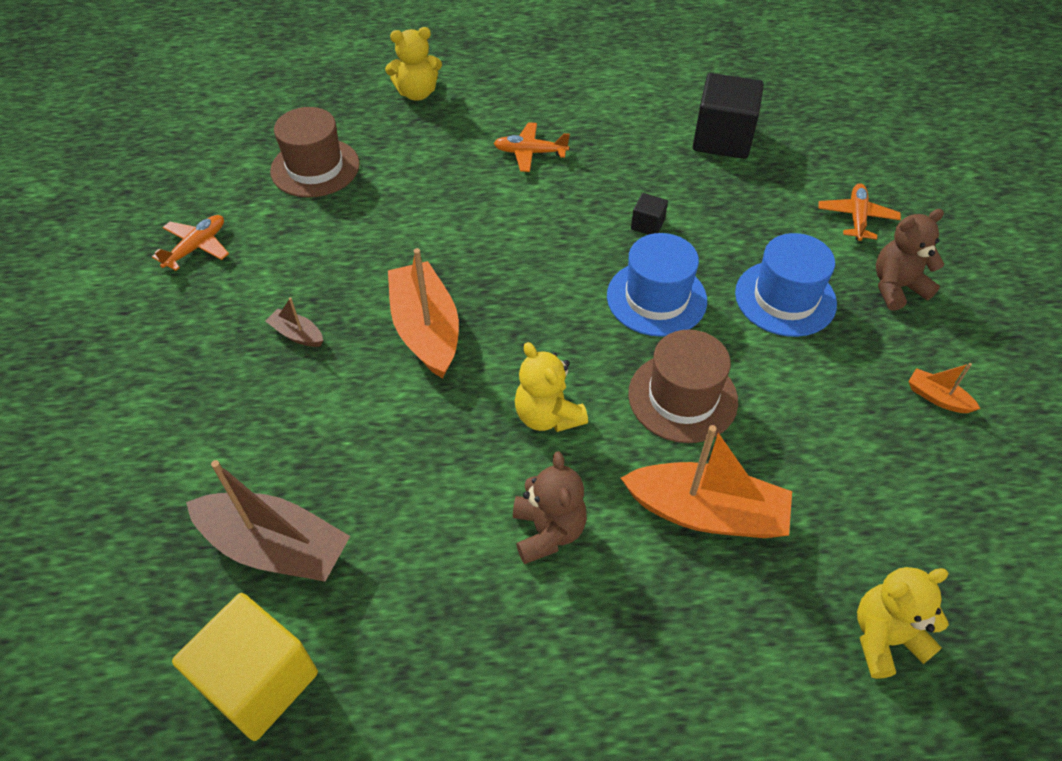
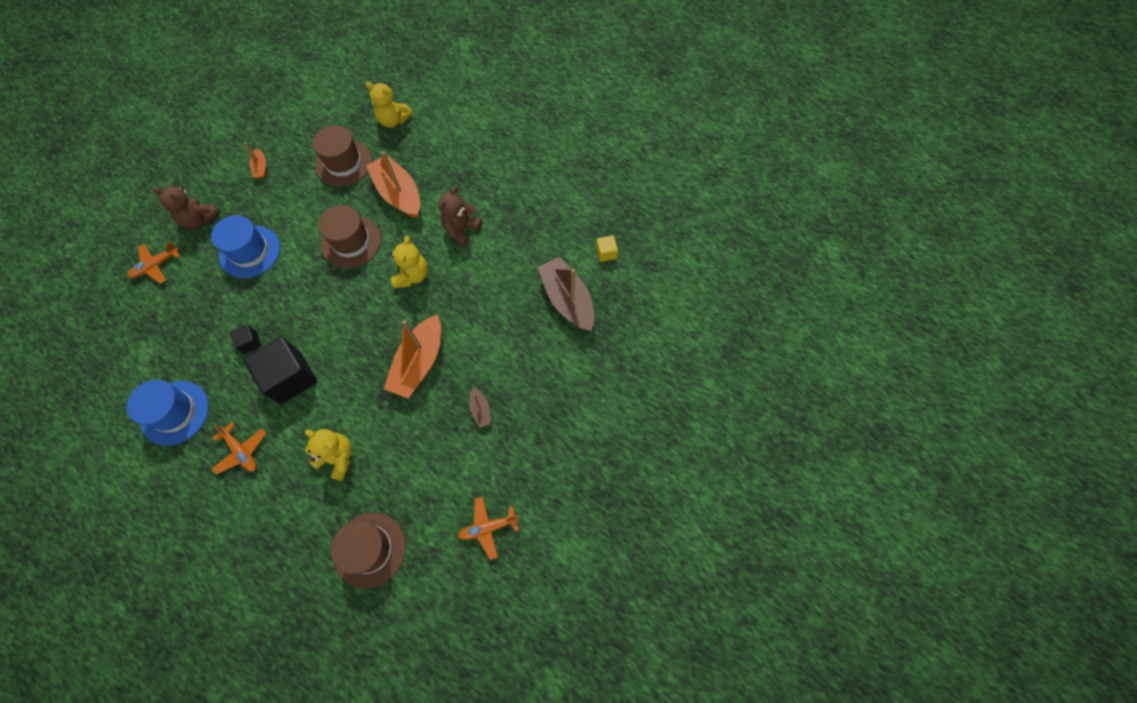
camera: 140 degrees left, 15 degrees up
(259, 680) = (606, 253): yellow cube -> yellow cube, size x0.46
(417, 93) = (241, 579): yellow teddy bear -> yellow teddy bear (337, 457)
(656, 298) = (301, 296): blue hat -> blue hat (175, 412)
(722, 139) = (135, 370): black cube -> black cube (290, 378)
(848, 495) = (343, 163): none -> brown hat

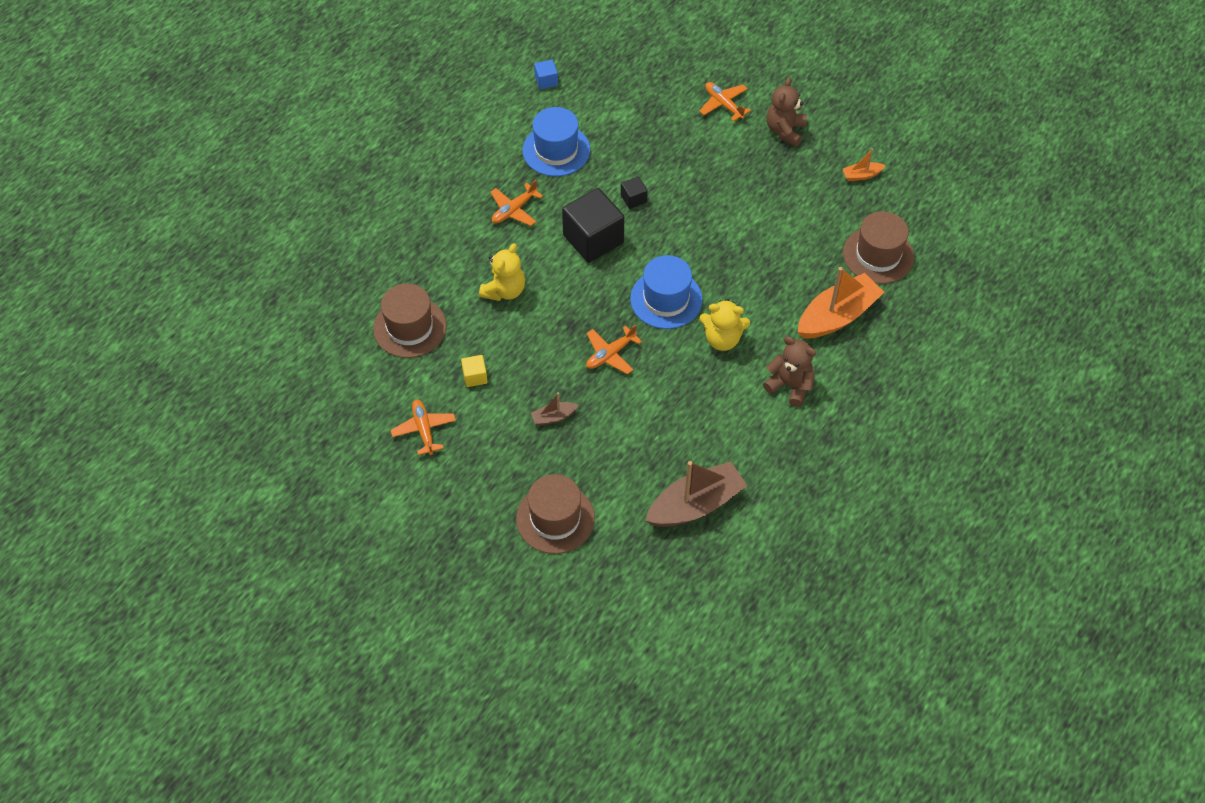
camera: 90 degrees right, 10 degrees down
(80, 423) = (546, 81): none -> blue cube
(250, 251) = (746, 182): blue hat -> blue hat (666, 299)
(351, 242) = (765, 274): brown hat -> brown hat (555, 518)
(393, 120) = (952, 300): yellow teddy bear -> none
(419, 363) = (610, 354): orange boat -> orange plane
(606, 253) = (766, 550): yellow cube -> yellow cube (475, 376)

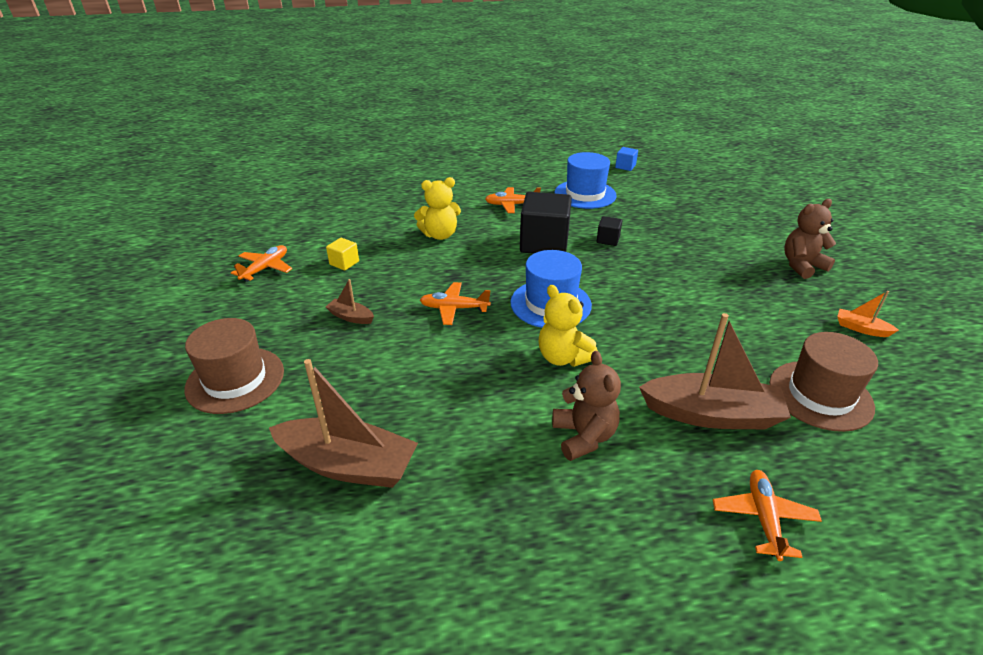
camera: 45 degrees right, 20 degrees down
(410, 327) = (353, 219): brown hat -> none
(723, 104) = (756, 229): orange plane -> orange plane (763, 518)
(837, 316) = (711, 414): orange boat -> brown boat

